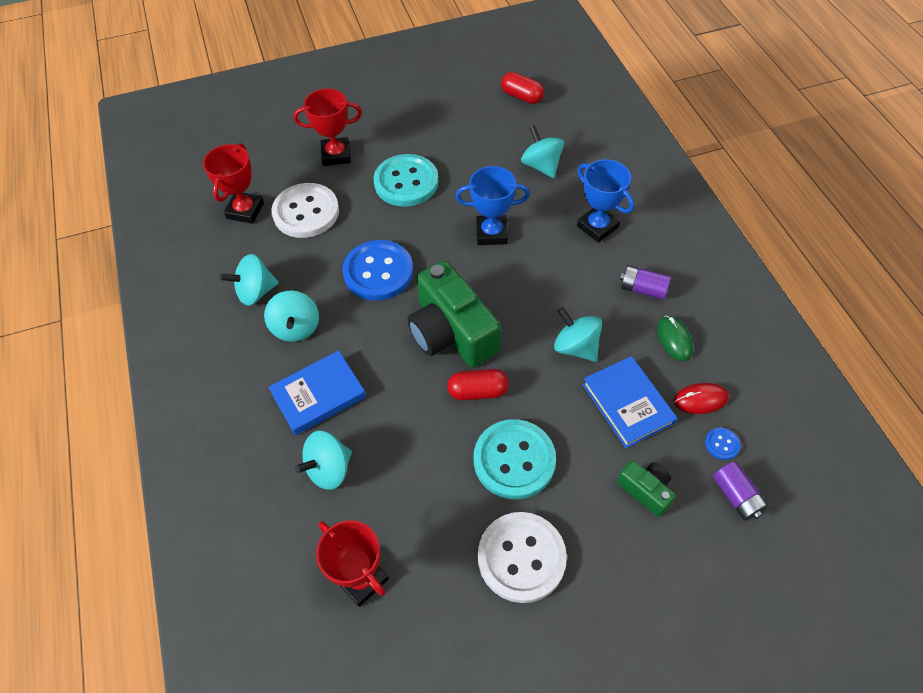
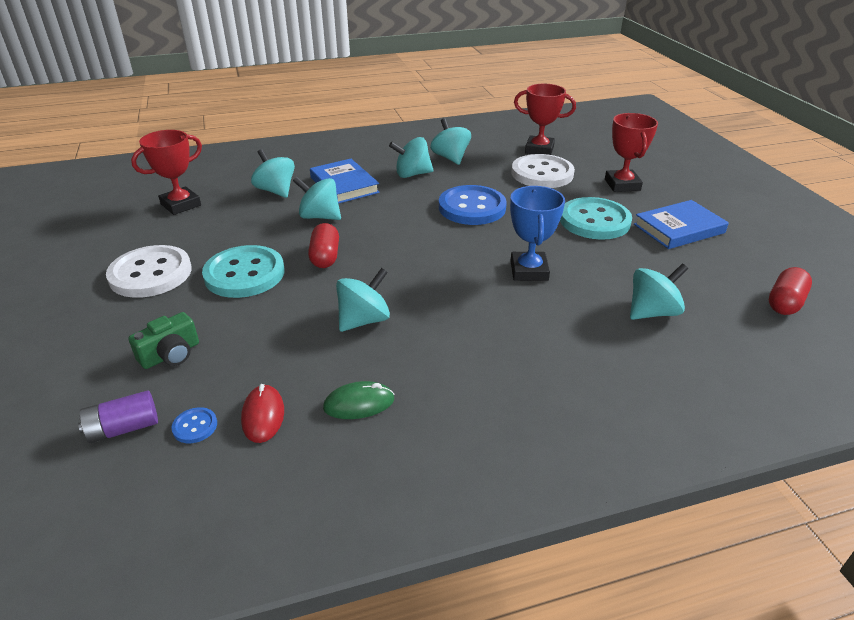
camera: 90 degrees right, 20 degrees down
(395, 409) = (320, 216): none -> turquoise spinning top
(451, 332) = (396, 244): green camera -> none
(597, 227) = (551, 352): blue trophy -> none
(627, 404) = (279, 352): blue book -> blue book (679, 228)
(642, 289) = (444, 383): purple battery -> none

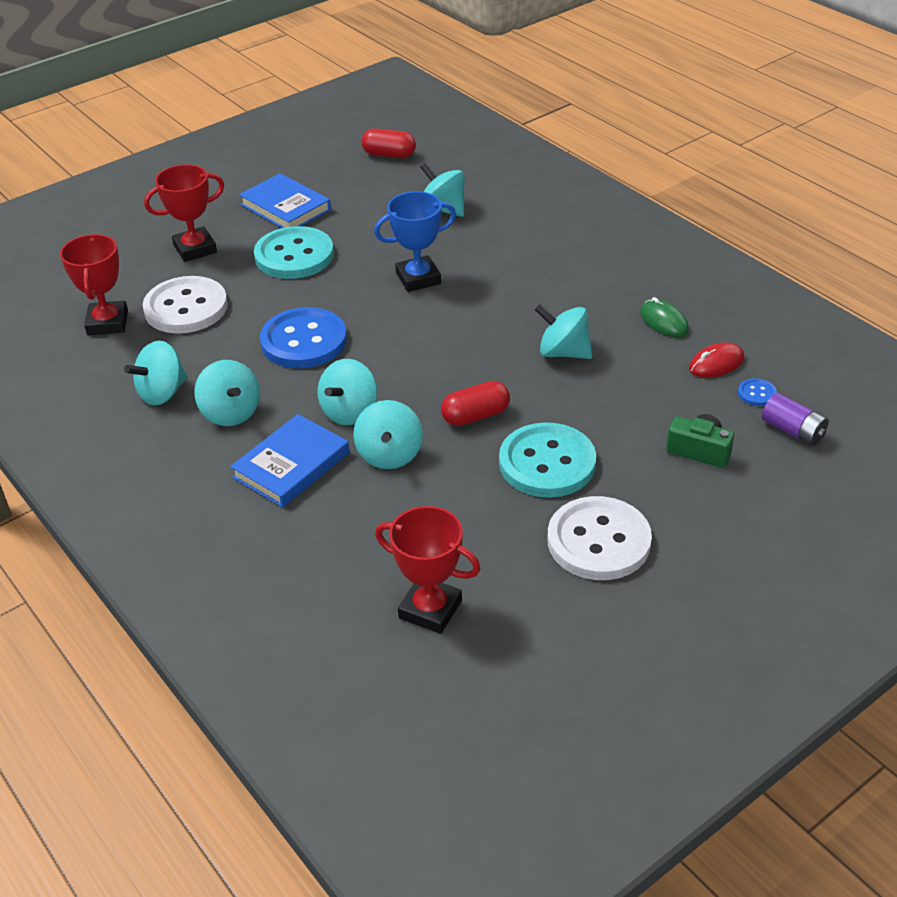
camera: 110 degrees left, 5 degrees up
(276, 191) = (340, 526): turquoise spinning top -> turquoise spinning top (349, 412)

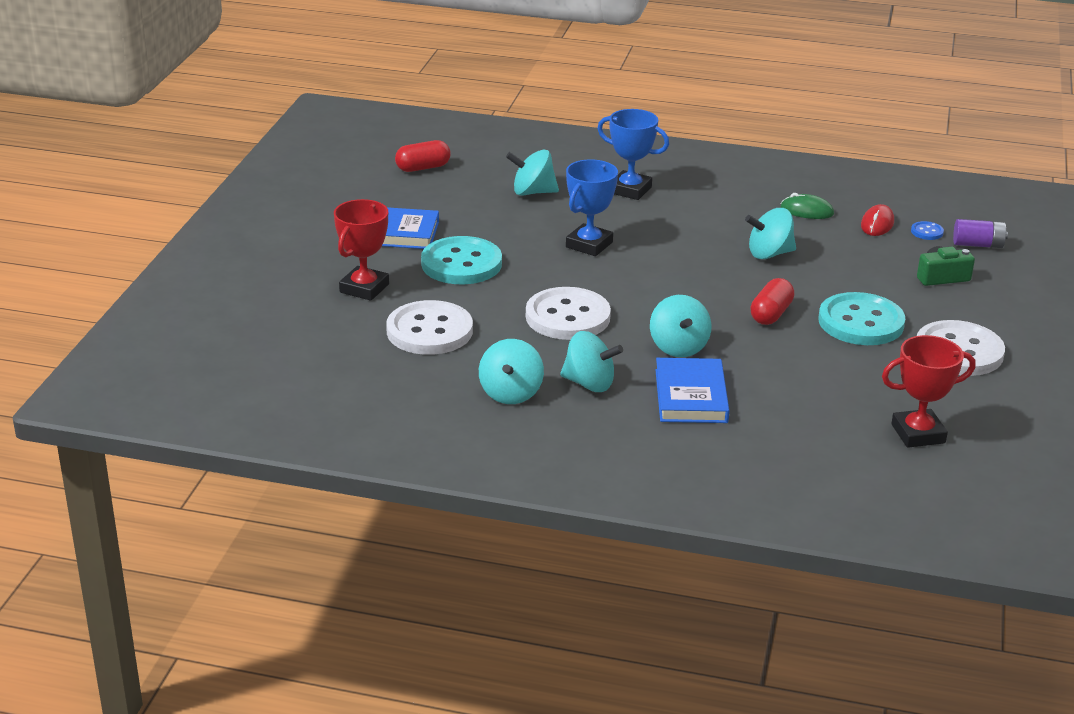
camera: 40 degrees left, 10 degrees down
(107, 323) = (377, 366): red trophy -> none
(304, 341) = (567, 317): blue button -> white button
(389, 455) = (750, 361): turquoise spinning top -> none
(529, 237) = (630, 190): none -> blue trophy

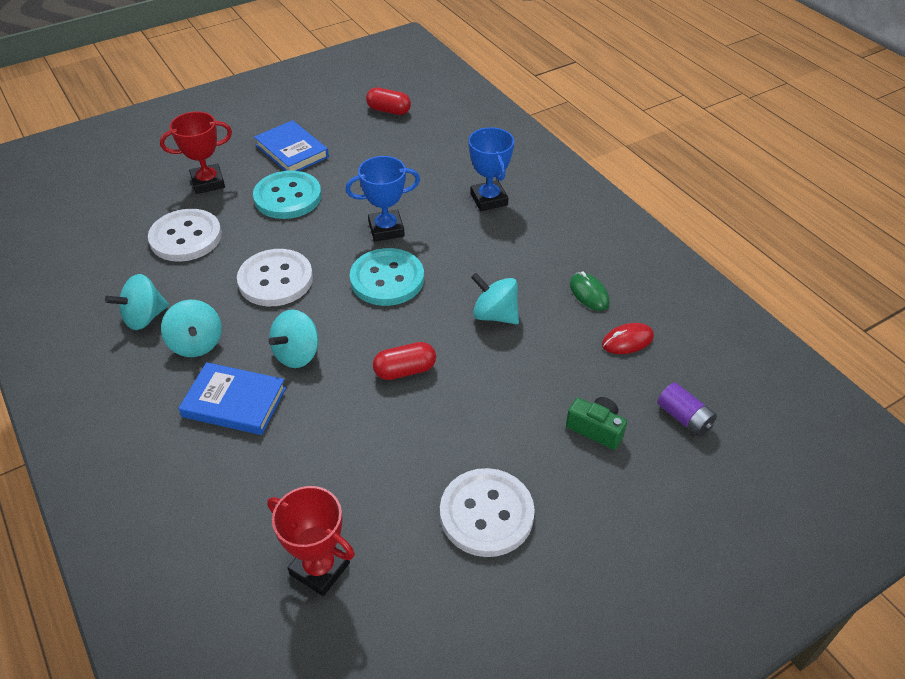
camera: 45 degrees right, 15 degrees up
(533, 192) = (422, 166): turquoise spinning top -> none
(690, 396) = (234, 402): blue book -> blue book turned 60 degrees clockwise
(861, 322) = (457, 426): turquoise button -> turquoise button (387, 279)
(927, 232) = (658, 375): blue button -> none

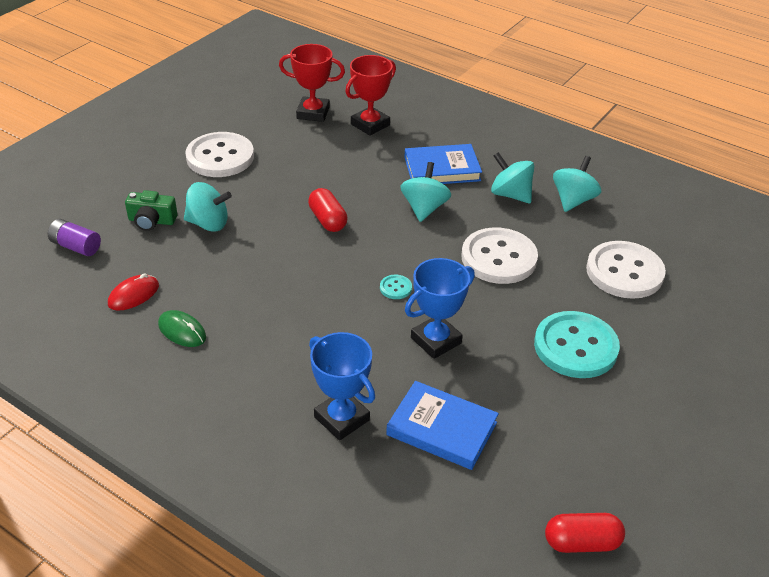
camera: 155 degrees right, 5 degrees down
(208, 182) = (679, 337): red trophy -> red trophy (370, 125)
(292, 151) = (638, 414): blue book -> blue book (442, 428)
(387, 279) = (395, 288): turquoise button -> turquoise button, size x0.41
(405, 370) = (328, 220): red capsule -> red capsule turned 75 degrees counterclockwise
(495, 315) = (271, 284): turquoise spinning top -> turquoise spinning top (208, 223)

